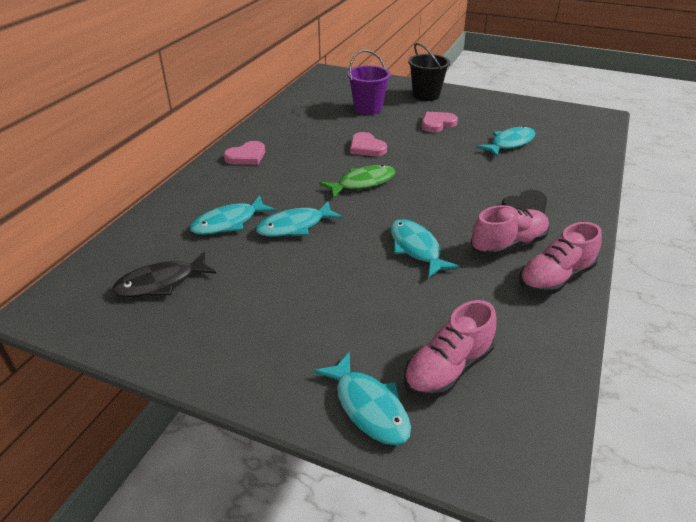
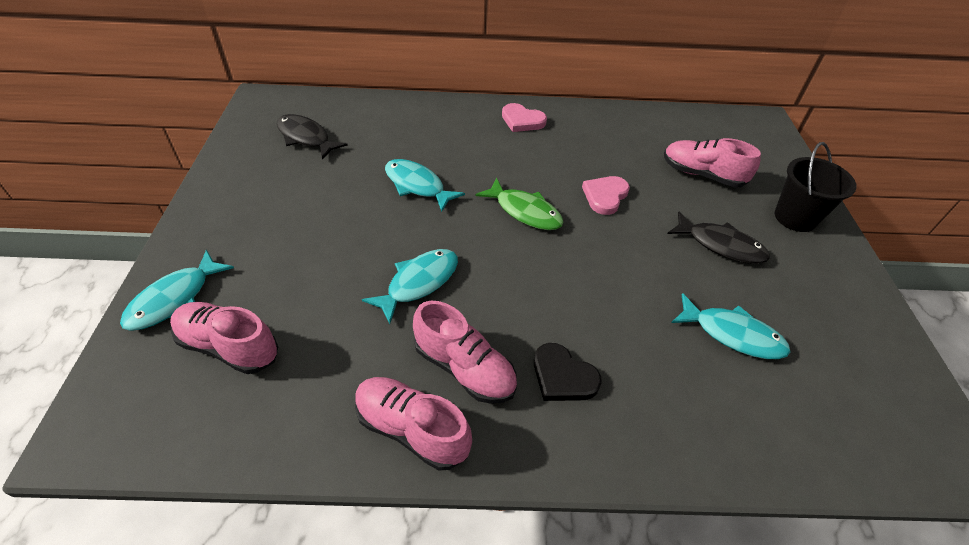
camera: 65 degrees right, 10 degrees up
(228, 223) = (403, 145): turquoise fish -> none
(368, 108) = (702, 175): purple bucket -> pink shoe
(437, 124) = (721, 245): pink heart -> black fish

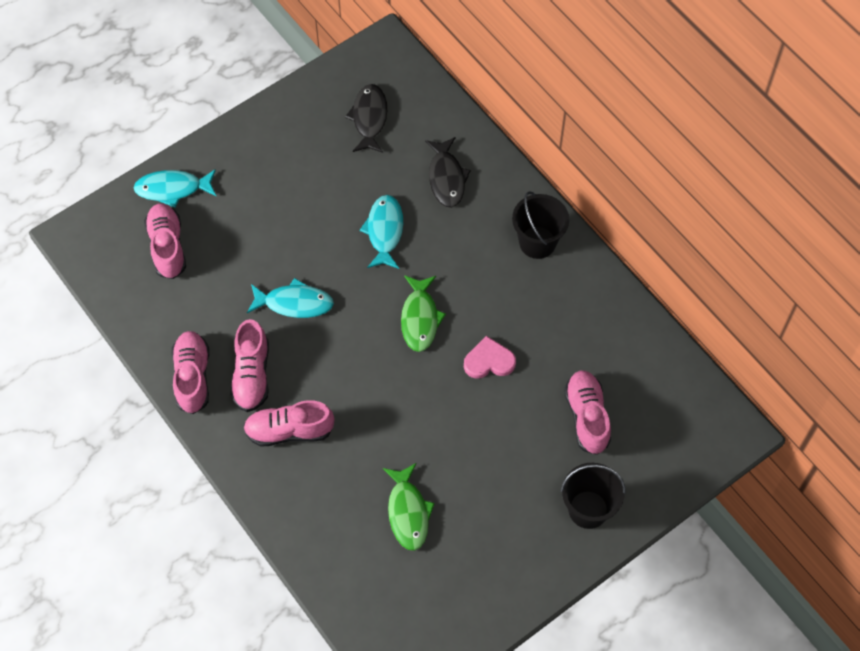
camera: 55 degrees right, 15 degrees up
(522, 121) = (537, 242): pink heart -> black bucket
(563, 376) = (289, 431): black heart -> pink shoe
(721, 245) = (500, 468): black fish -> black fish (446, 178)
(732, 334) = (408, 512): turquoise fish -> green fish

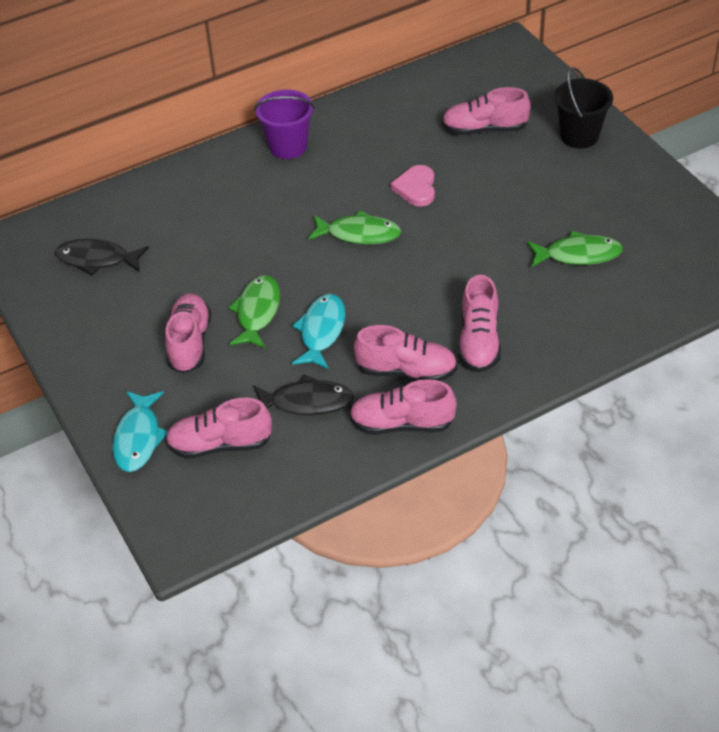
camera: 80 degrees left, 15 degrees down
(275, 206) = (190, 343): none -> pink shoe
(314, 250) = (257, 312): none -> green fish
(384, 231) = (247, 255): turquoise fish -> none
(446, 178) = (194, 204): black fish -> black fish (307, 402)
(537, 242) = (288, 146): black bucket -> purple bucket

